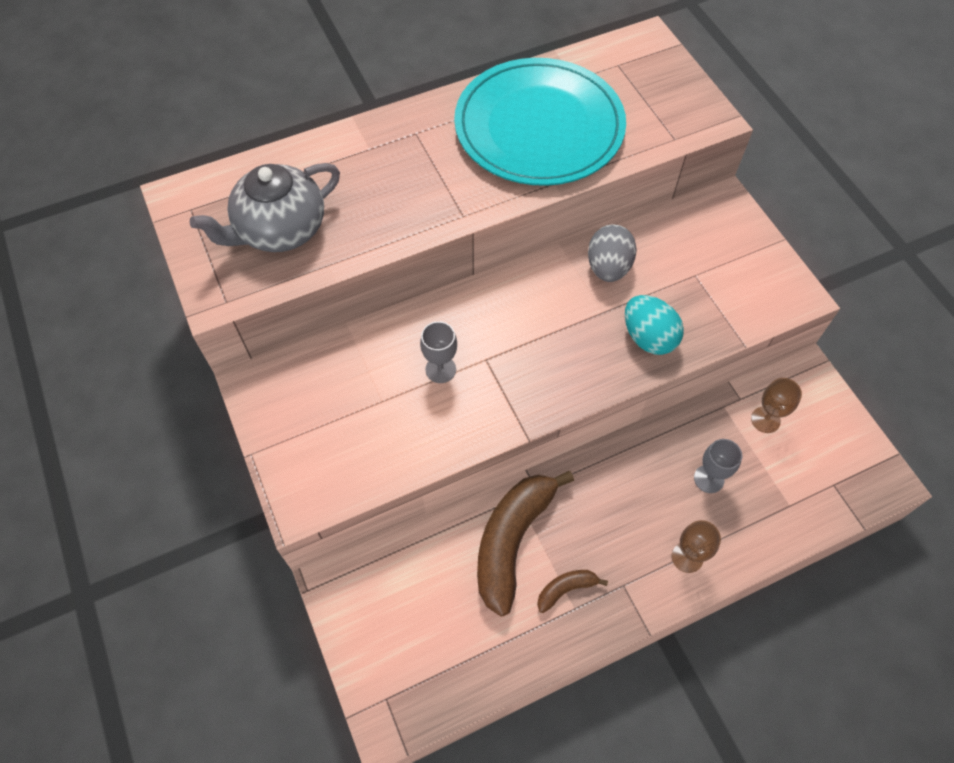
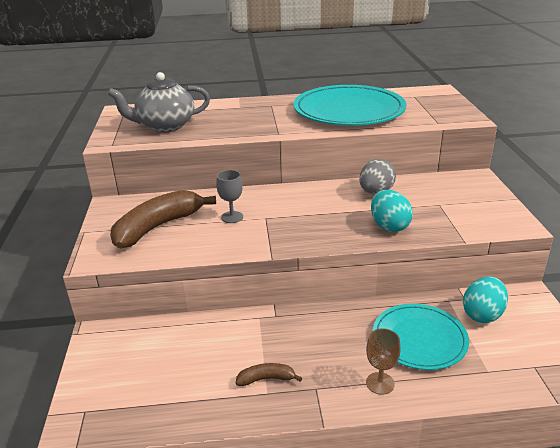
camera: 20 degrees right, 30 degrees down
(512, 541) = (240, 340): brown banana -> brown banana (158, 227)
(709, 479) = (419, 339): grey goblet -> turquoise plate
(765, 420) = (482, 314): brown goblet -> turquoise egg

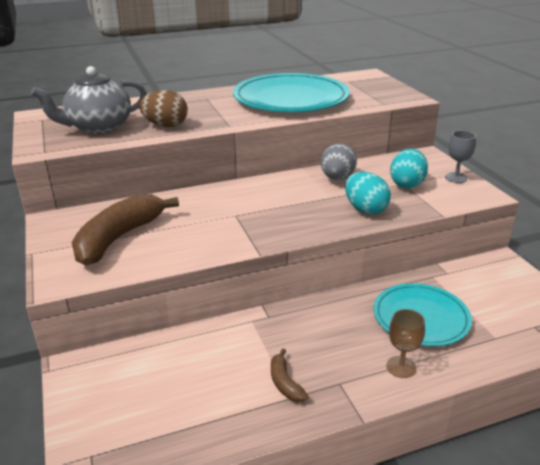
camera: 15 degrees left, 0 degrees up
(222, 129) = (165, 125): none -> brown egg
(232, 217) = (198, 218): grey goblet -> grey goblet (456, 178)
(266, 379) = (285, 383): brown banana -> brown banana turned 90 degrees counterclockwise
(482, 314) = (469, 285): turquoise egg -> turquoise egg (407, 184)

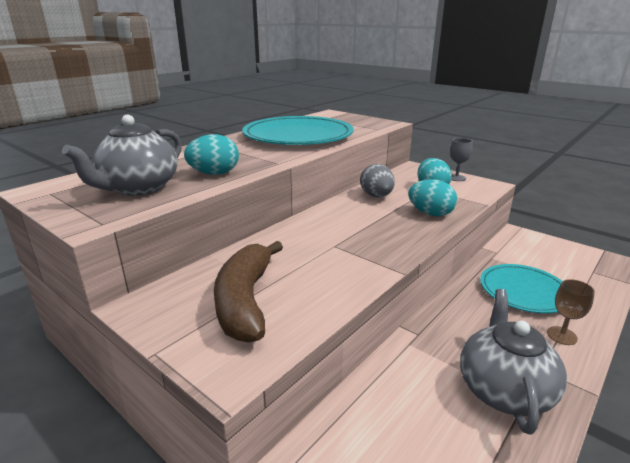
camera: 30 degrees left, 5 degrees down
(165, 125) = (214, 174): brown egg -> turquoise egg
(285, 383) = (504, 390): brown banana -> grey teapot

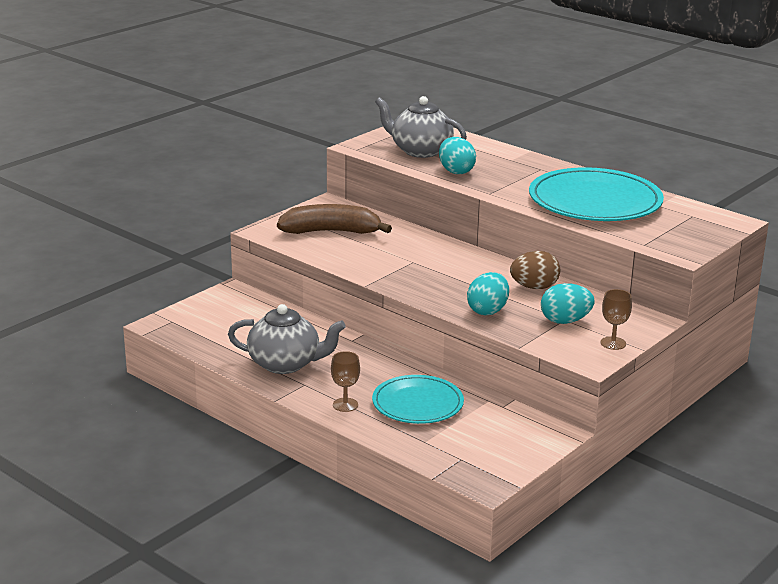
camera: 90 degrees right, 0 degrees up
(376, 196) = (534, 287): grey egg -> brown egg
(456, 178) = (613, 343): grey goblet -> brown goblet

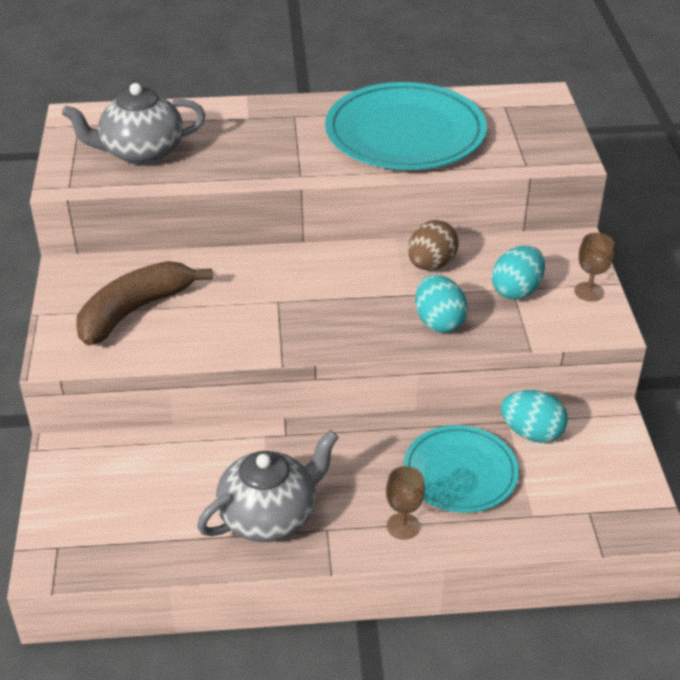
camera: 45 degrees left, 15 degrees up
(456, 171) = (222, 162): turquoise egg -> turquoise egg (531, 433)

